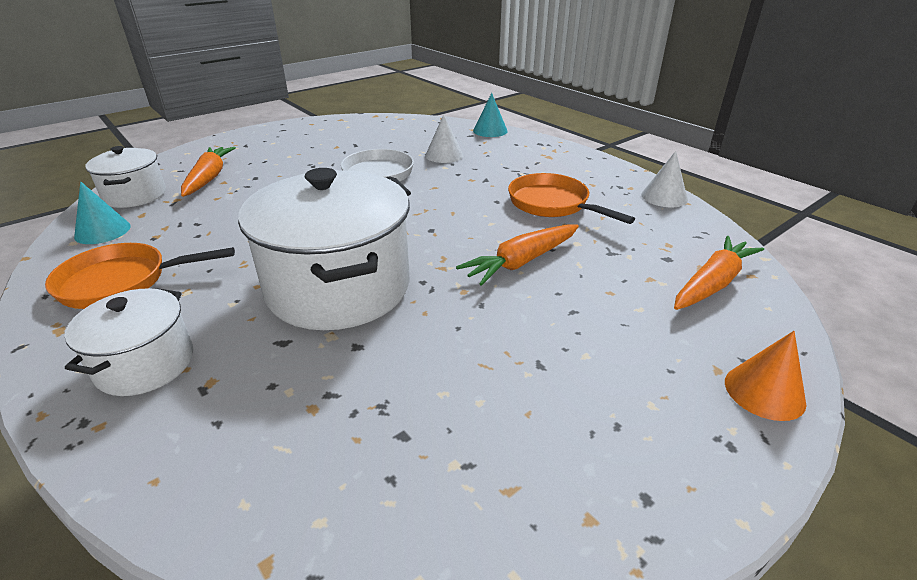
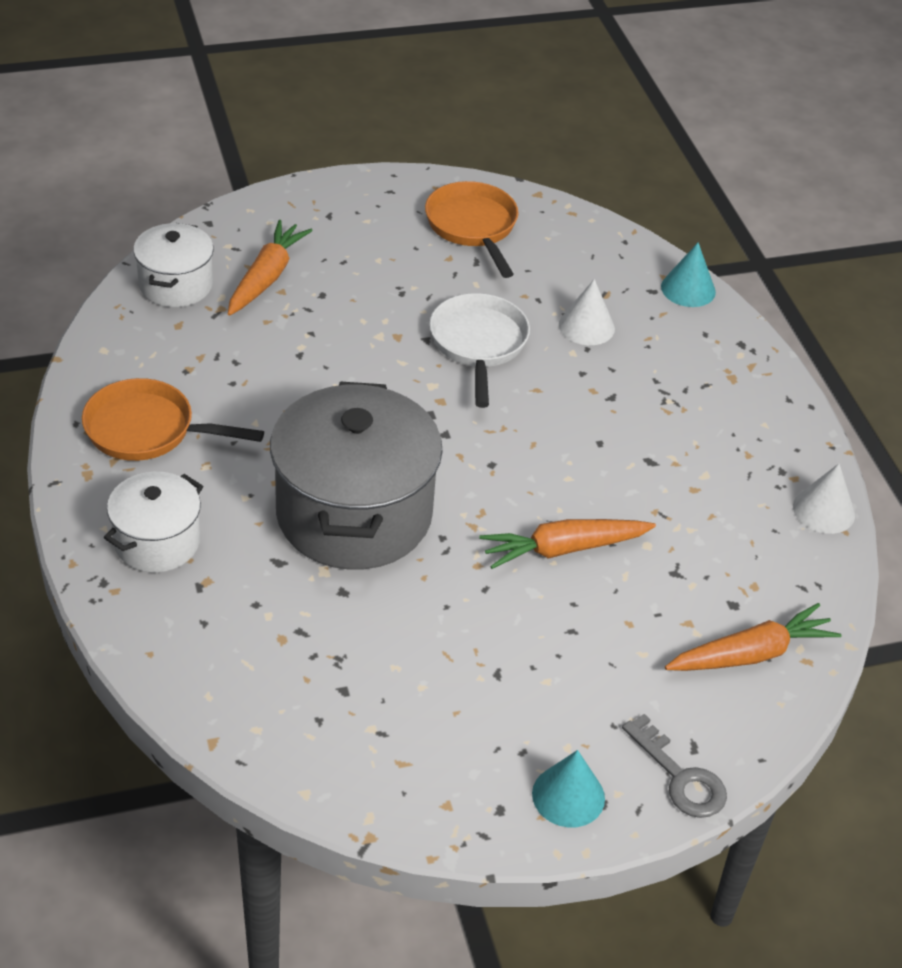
camera: 20 degrees right, 10 degrees up
(102, 231) = (135, 341): turquoise cone -> turquoise cone (568, 796)
(339, 287) = (354, 514): white pot -> grey pot
(552, 204) = (666, 473): orange pan -> orange pan (473, 227)
(764, 391) = (680, 776): orange cone -> grey key

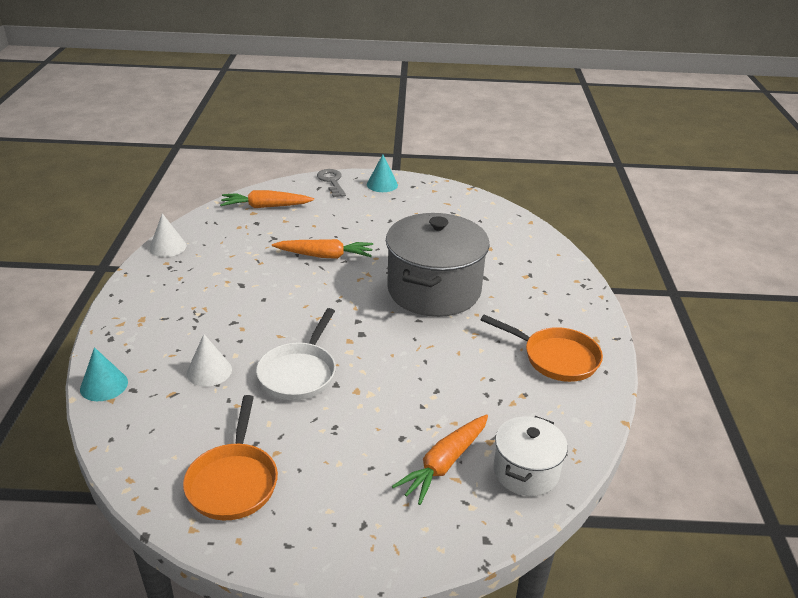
camera: 160 degrees left, 10 degrees down
(157, 542) = (552, 297): white pot -> none

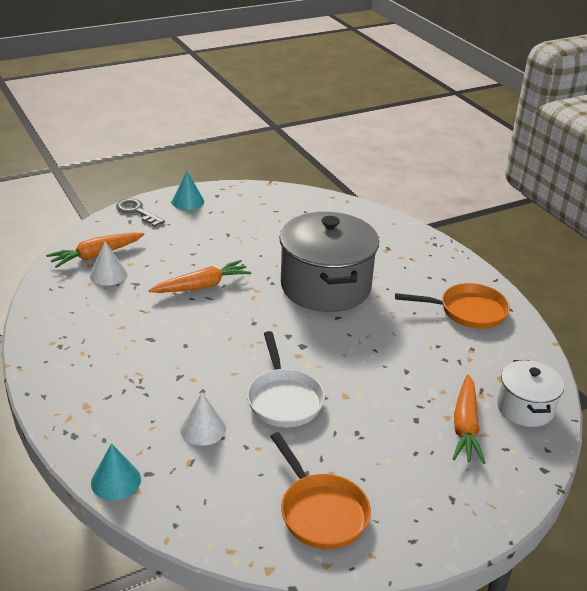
camera: 30 degrees left, 0 degrees up
(168, 247) = (36, 326): white cone -> white cone (108, 274)

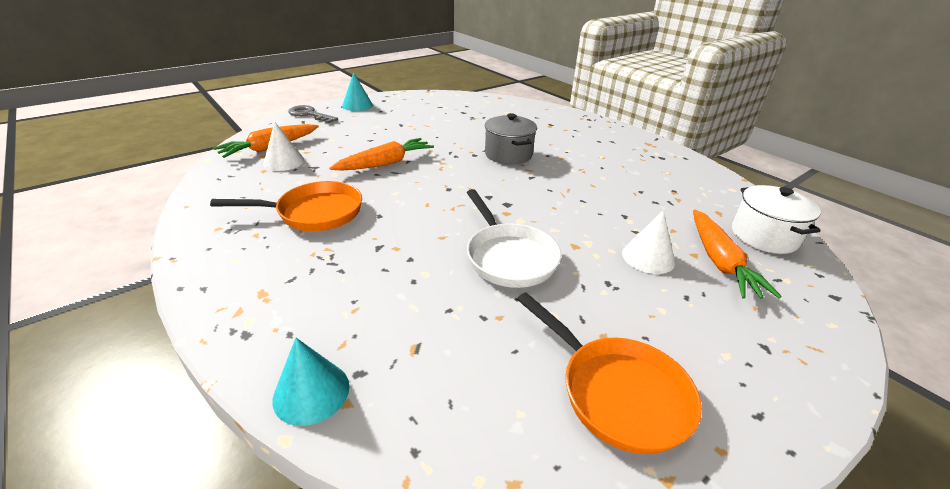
camera: 10 degrees left, 0 degrees up
(203, 428) = (422, 302): white cone -> white cone (648, 257)
(325, 286) = (508, 154): grey pot -> grey pot, size x0.53
(468, 311) = (649, 162): orange pan -> orange pan (314, 213)

